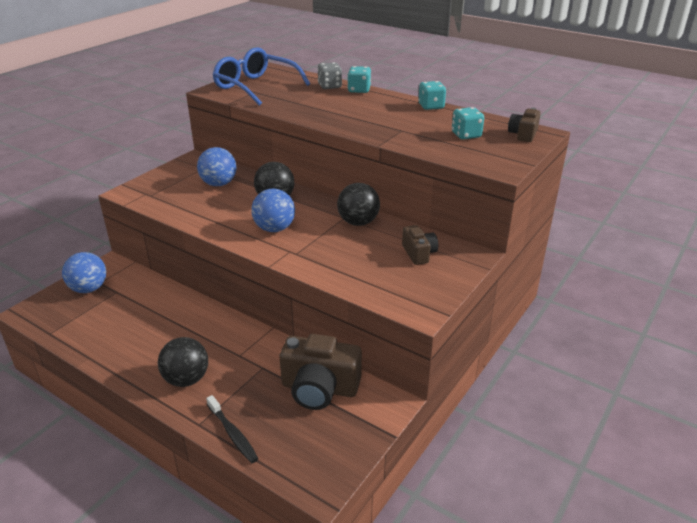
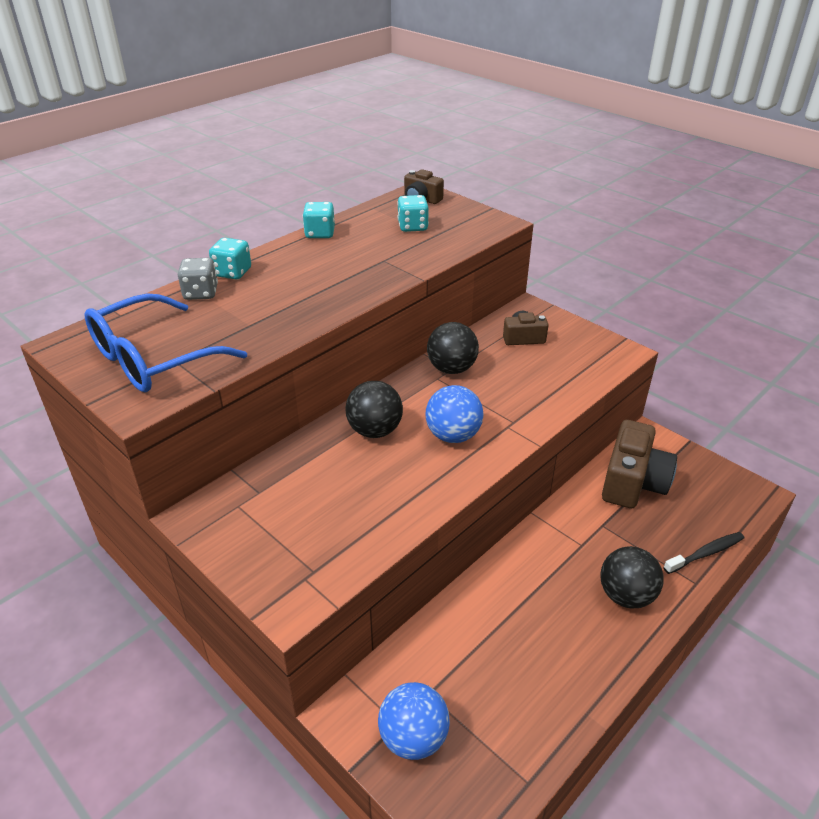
camera: 80 degrees left, 5 degrees up
(219, 184) = (304, 486): blue ball -> none

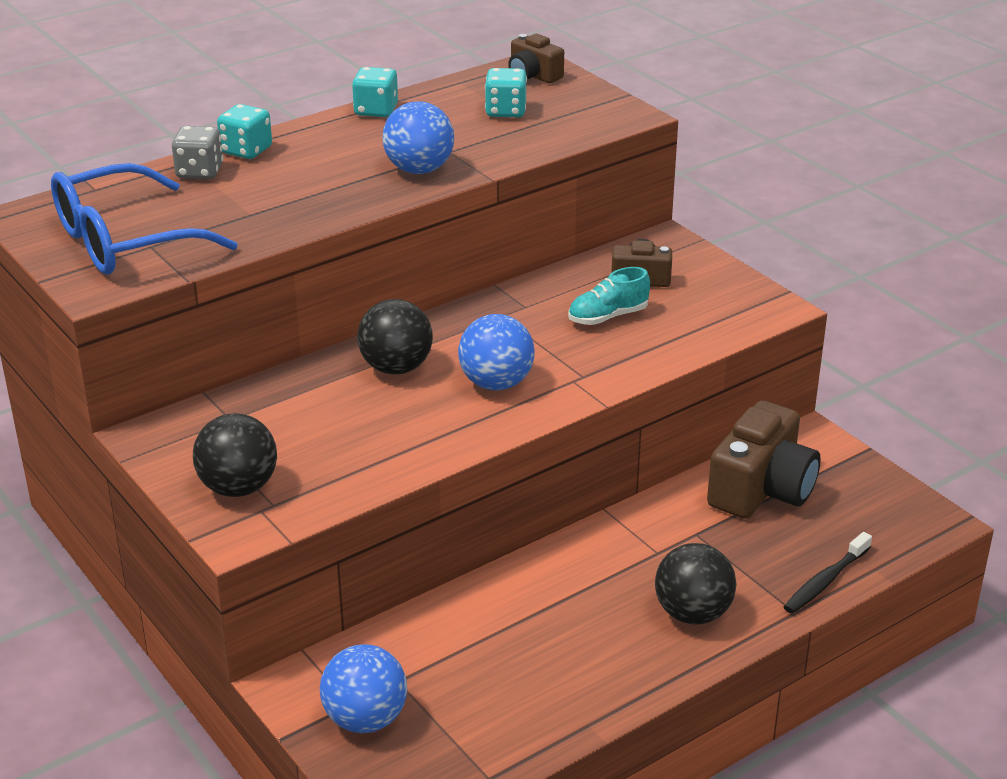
camera: 10 degrees right, 5 degrees down
(367, 276) = (419, 169): none -> blue ball
(451, 369) = (525, 306): black ball -> black ball (238, 488)
(512, 371) = (608, 317): none -> turquoise shoe
(705, 553) = (825, 581): black toothbrush -> black toothbrush turned 150 degrees clockwise

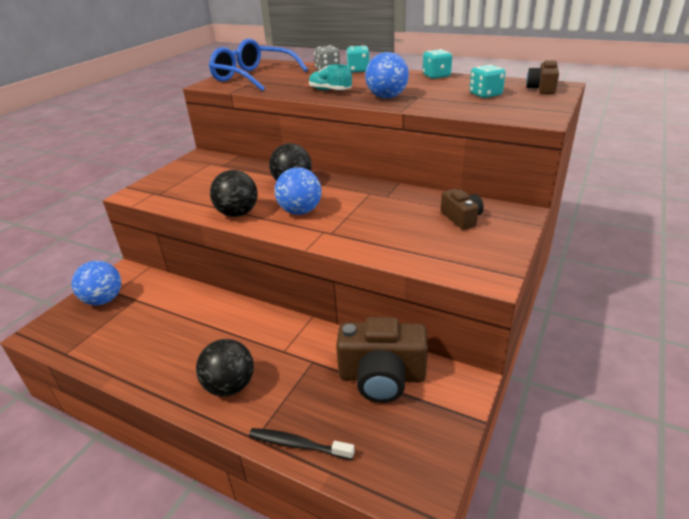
camera: 65 degrees right, 0 degrees up
(238, 488) = (168, 183): black ball -> black ball (237, 213)
(608, 317) = (403, 221): turquoise shoe -> turquoise shoe (330, 90)

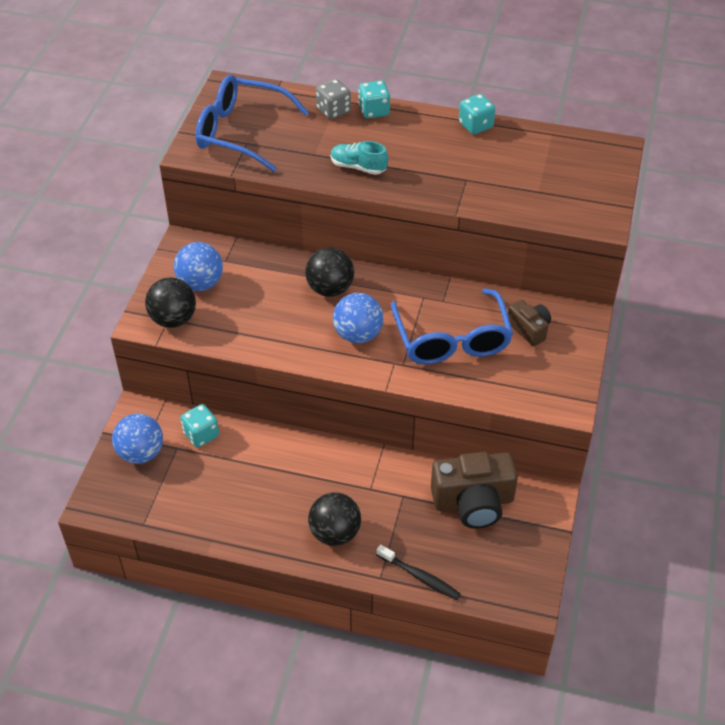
camera: 15 degrees left, 15 degrees up
(237, 213) = (289, 345): black ball -> black ball (173, 319)
(298, 445) = (420, 577): black toothbrush -> black toothbrush turned 150 degrees counterclockwise
(384, 220) = (452, 340): none -> blue glasses
(387, 97) = (431, 181): blue ball -> blue ball (200, 283)
(485, 94) = (540, 172): turquoise dice -> turquoise dice (201, 434)
(542, 89) = (599, 156): brown camera -> none

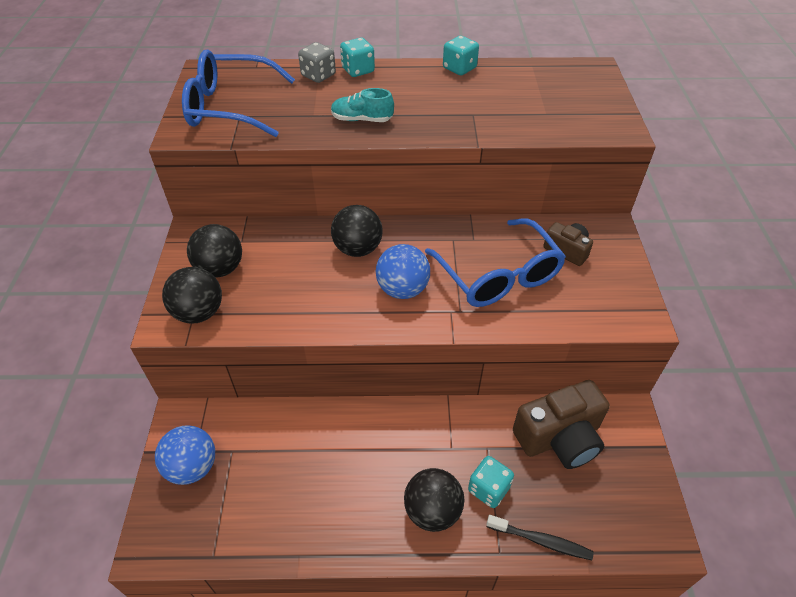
camera: 15 degrees left, 0 degrees up
(200, 283) = (220, 269): blue ball -> black ball
(201, 434) = (255, 429): turquoise dice -> turquoise dice (488, 489)

